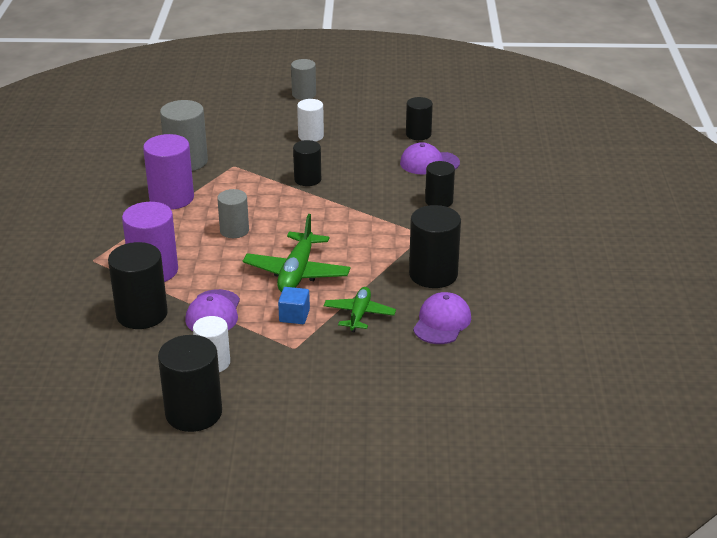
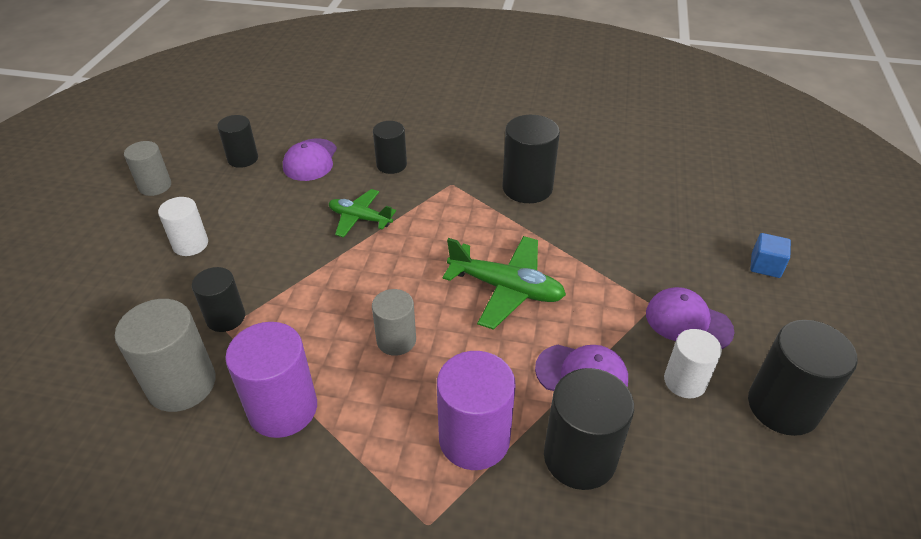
camera: 80 degrees left, 10 degrees up
(294, 316) = (592, 299): blue cube -> blue cube (765, 266)
(304, 94) = (70, 239): grey cylinder -> grey cylinder (155, 186)
(307, 179) = (299, 258): black cylinder -> black cylinder (225, 317)
(359, 314) = (593, 248): green plane -> green plane (360, 218)
(442, 322) = (609, 194): purple cap -> purple cap (688, 322)

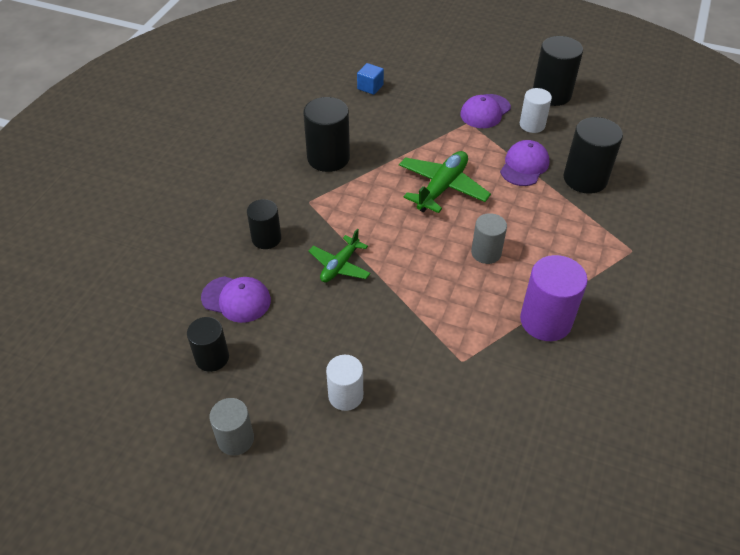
camera: 80 degrees left, 5 degrees up
(182, 384) = (519, 387): grey cylinder -> none
(225, 317) = (449, 361): black cylinder -> none
(474, 439) = (572, 222): purple cylinder -> none
(765, 266) = (441, 67): blue cube -> blue cube (370, 87)

